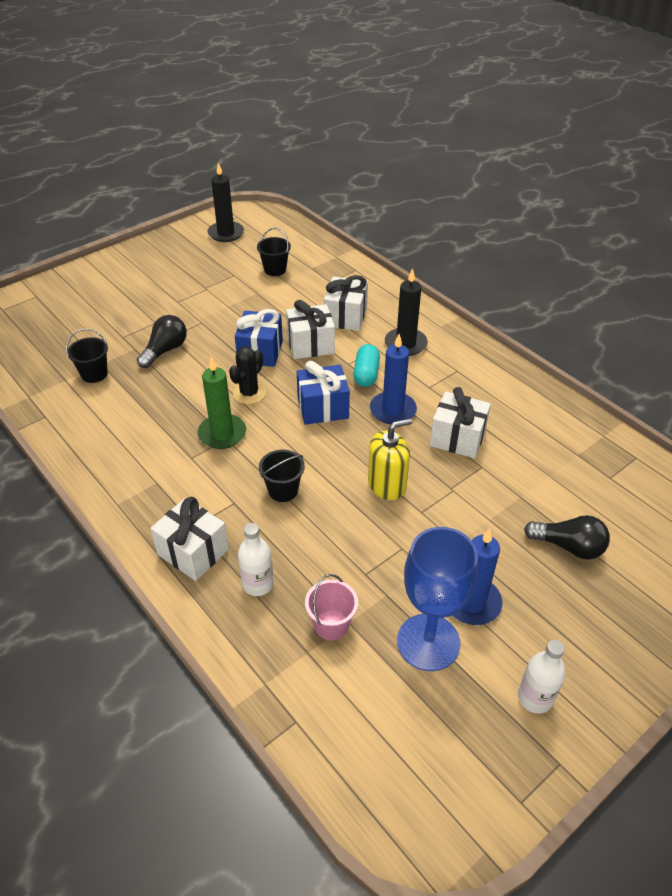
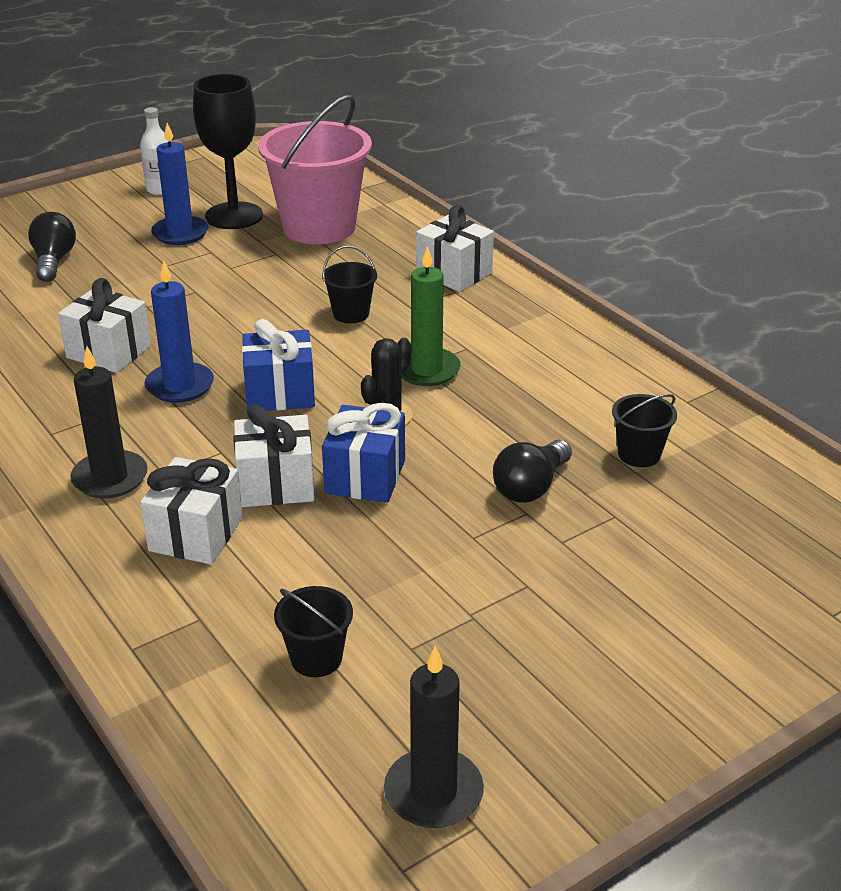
camera: 175 degrees left, 10 degrees down
(257, 584) = (386, 251): white bottle -> none
(331, 625) = (319, 227): pink bucket -> pink bucket, size x2.26
(366, 374) = (198, 434): turquoise capsule -> none
(387, 484) = (224, 313): yellow soap dispenser -> none
(428, 642) = (234, 216): blue goblet -> black goblet
(568, 546) = (54, 261): black light bulb -> black light bulb turned 60 degrees clockwise

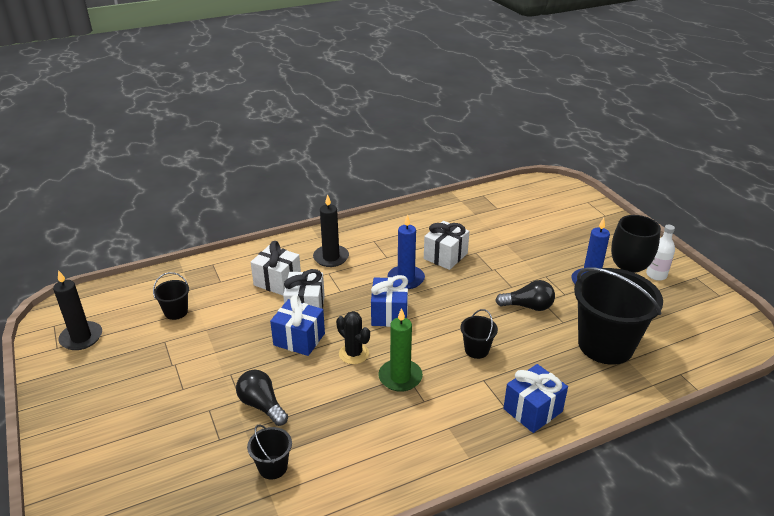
camera: 100 degrees right, 0 degrees up
(54, 261) = (550, 236): black light bulb -> black light bulb (528, 306)
(319, 227) = (605, 345): pink bucket -> black bucket
(454, 273) = (533, 410): white gift -> blue gift

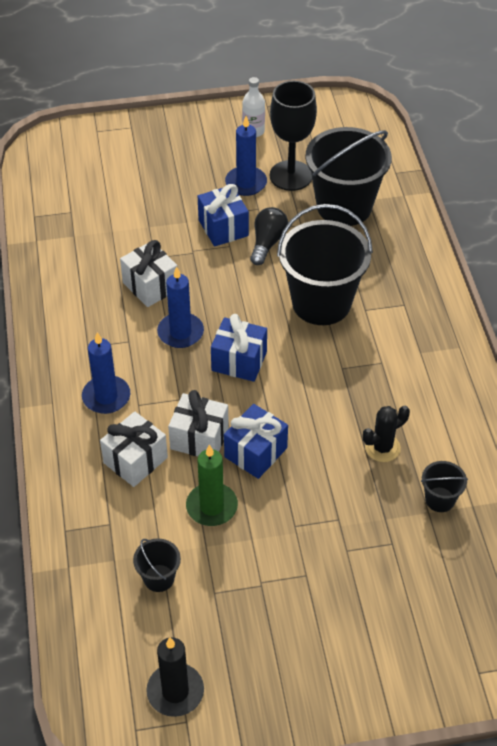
camera: 75 degrees left, 15 degrees up
(262, 405) = (353, 500): black light bulb -> none
(331, 257) = (106, 397): black candle -> blue candle
(354, 354) = (296, 406): black cactus -> black cactus (382, 448)
(400, 377) = (343, 374): green candle -> green candle (212, 506)
(476, 350) = (321, 303): black bucket -> black bucket, size x2.26
(533, 410) = (414, 286): blue gift -> blue gift (223, 228)

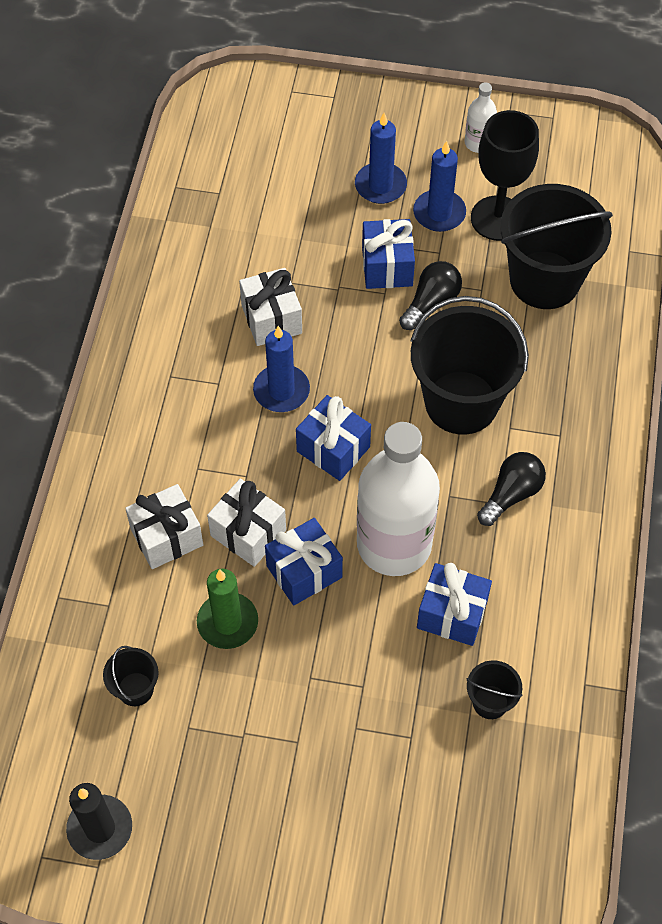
camera: 20 degrees right, 10 degrees up
(106, 397) = (166, 447): blue candle -> blue candle (380, 185)
(316, 413) = (394, 544): none -> white bottle
(382, 448) = (452, 614): black cactus -> blue gift
(387, 353) = (511, 494): none -> black light bulb

